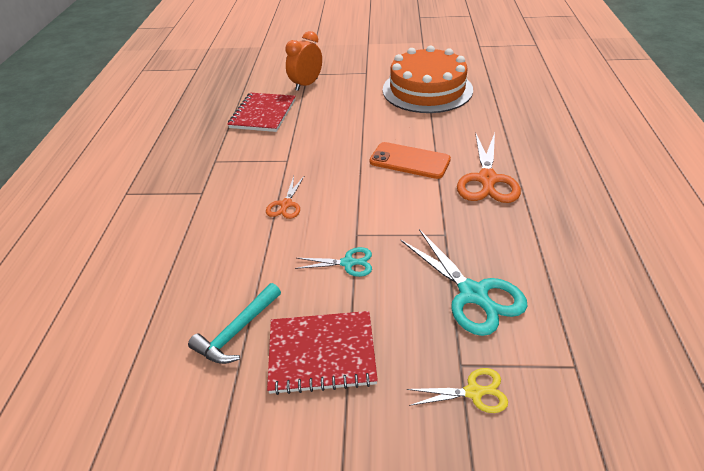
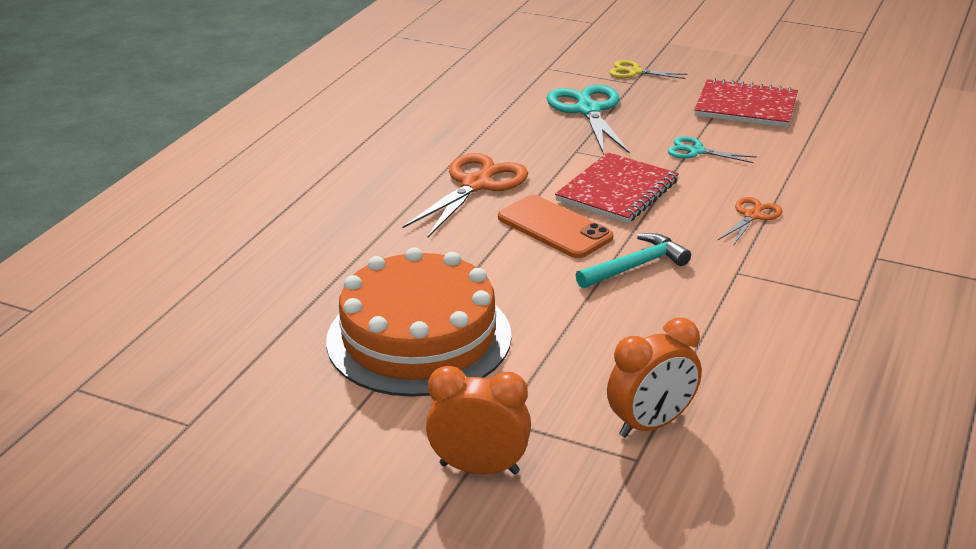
camera: 160 degrees left, 10 degrees down
(237, 331) = (823, 131): turquoise hammer -> turquoise hammer (635, 266)
(263, 114) = (764, 371): red notebook -> red notebook (617, 191)
(363, 59) = (479, 468): none -> orange clock

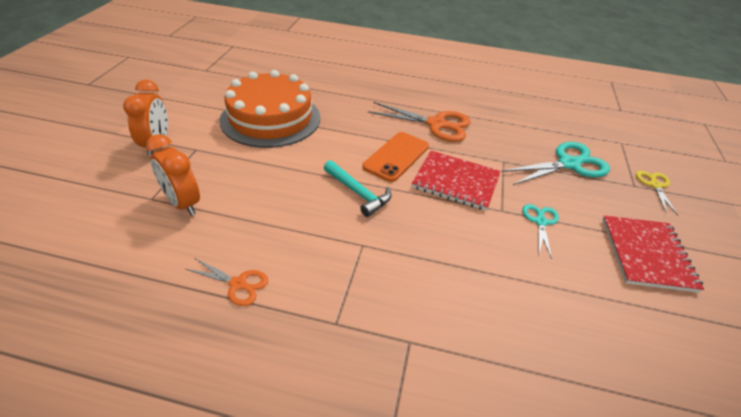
camera: 75 degrees right, 10 degrees up
(752, 216) = (449, 255): orange scissors -> orange scissors (238, 284)

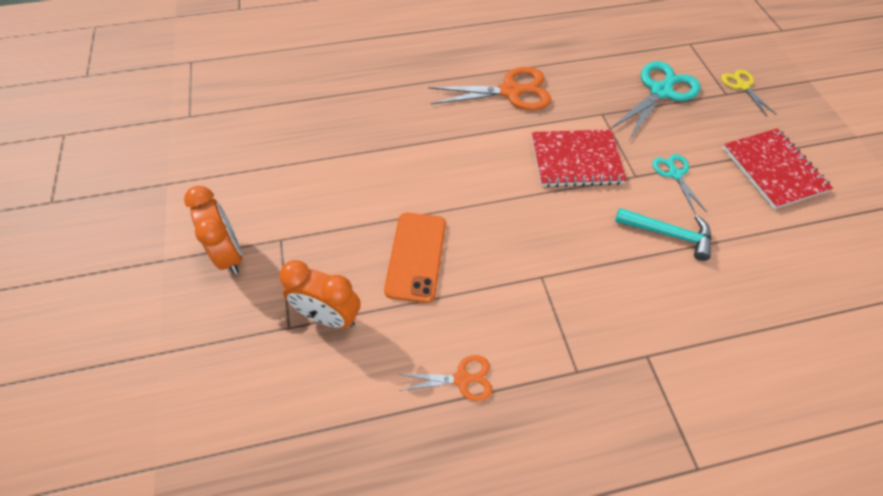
camera: 25 degrees left, 15 degrees up
(270, 118) = (330, 158): orange cake -> none
(358, 193) = (495, 217): turquoise hammer -> turquoise hammer (668, 234)
(396, 156) = (500, 153): orange phone -> orange phone (416, 256)

